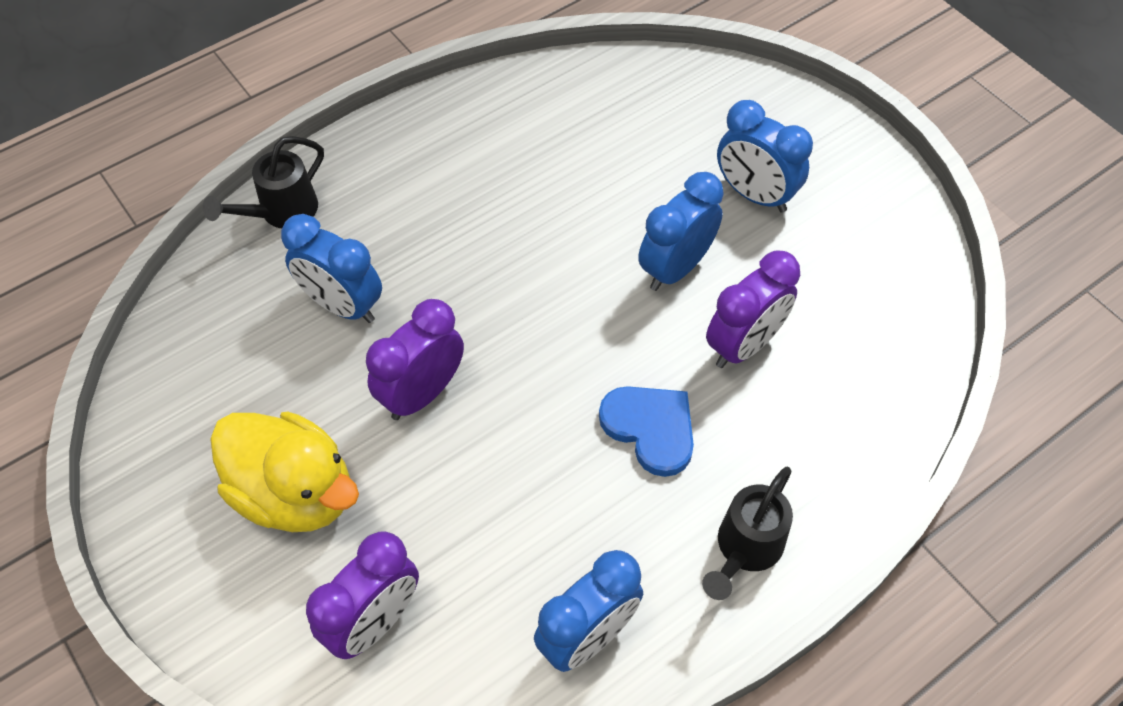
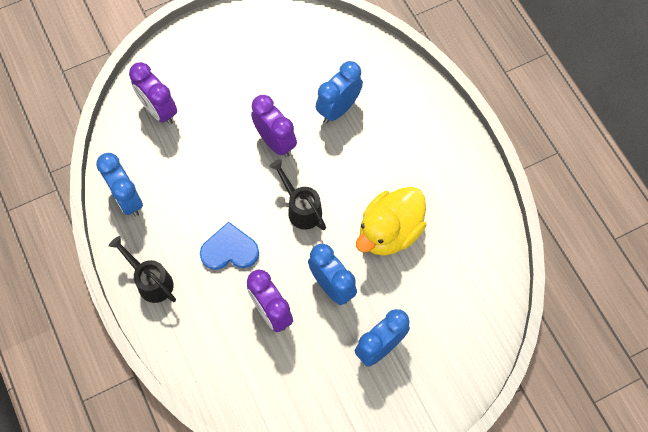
camera: 100 degrees right, 10 degrees up
(281, 212) = (408, 82): black watering can -> black watering can (301, 208)
(295, 493) = (232, 81): yellow duck -> yellow duck (389, 232)
(650, 429) = (229, 250): blue heart -> blue heart turned 150 degrees counterclockwise

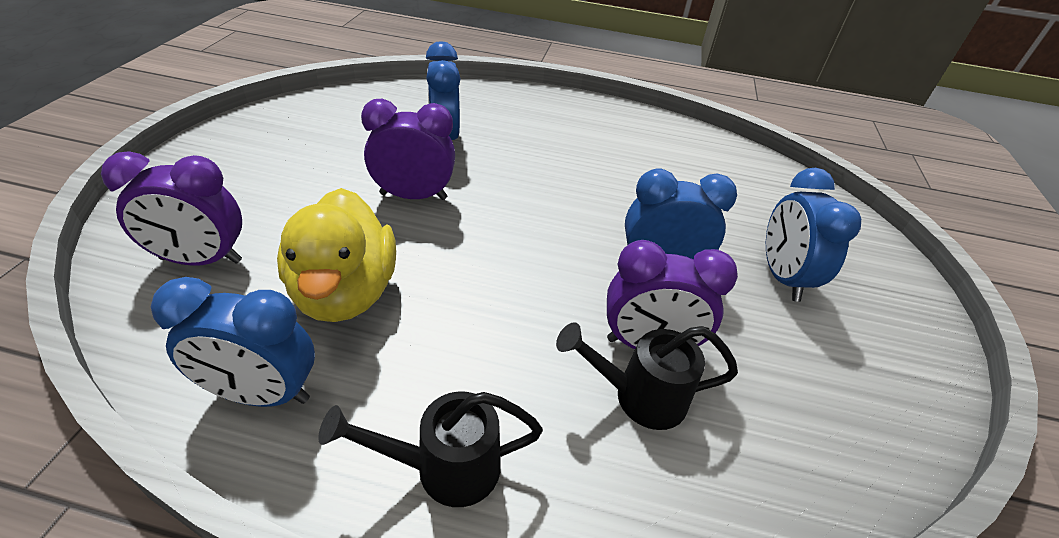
camera: 55 degrees left, 25 degrees down
(229, 250) = (505, 327): blue heart -> none
(301, 208) = (526, 228): black watering can -> black watering can (639, 396)
(389, 232) = (631, 188): yellow duck -> yellow duck (345, 292)

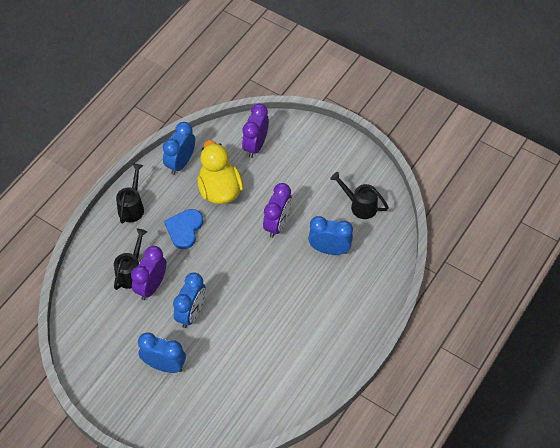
camera: 115 degrees right, 15 degrees up
(345, 292) = (220, 190): yellow duck -> yellow duck turned 60 degrees clockwise
(347, 121) = (359, 205): none -> black watering can
(475, 327) = (184, 229): none -> blue heart

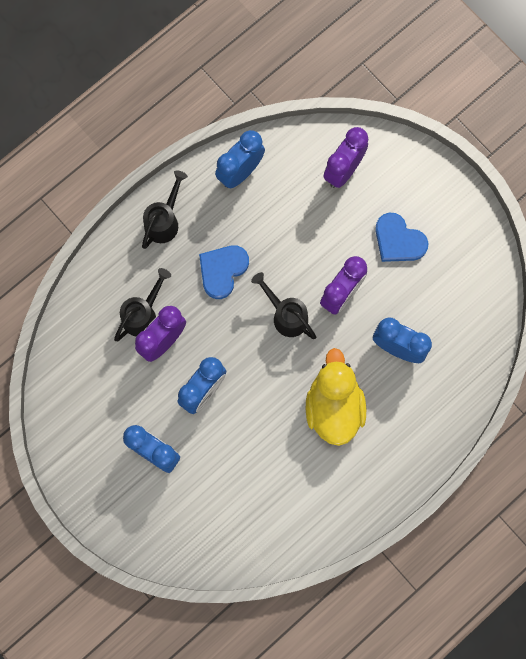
camera: 15 degrees right, 20 degrees up
(220, 190) = (281, 225): yellow duck -> yellow duck (334, 407)
(308, 180) = (398, 240): none -> blue heart
(359, 205) = (454, 294): black watering can -> black watering can (286, 315)

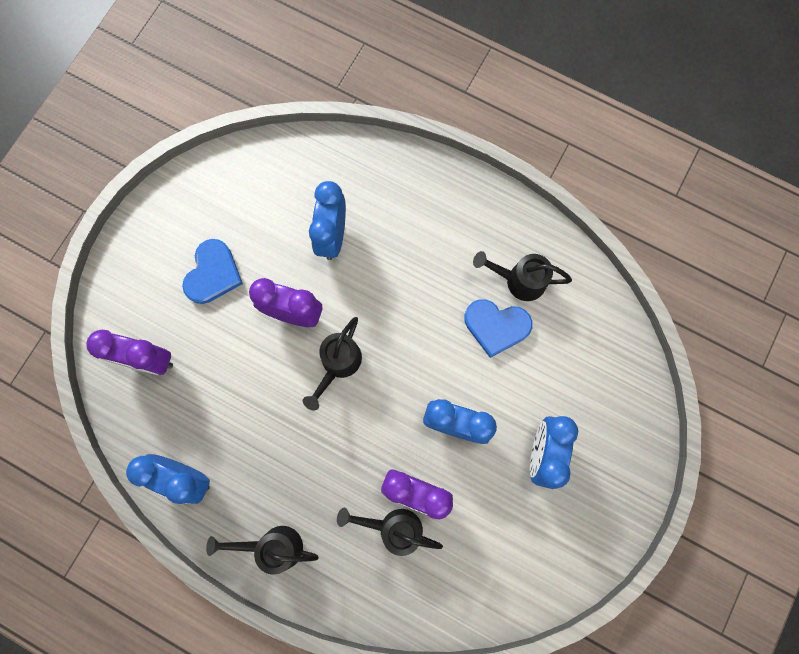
camera: 110 degrees left, 0 degrees up
(222, 270) = (310, 454): blue heart -> blue heart (496, 326)
(303, 491) = (519, 280): none -> black watering can
(334, 407) = (419, 280): yellow duck -> none

